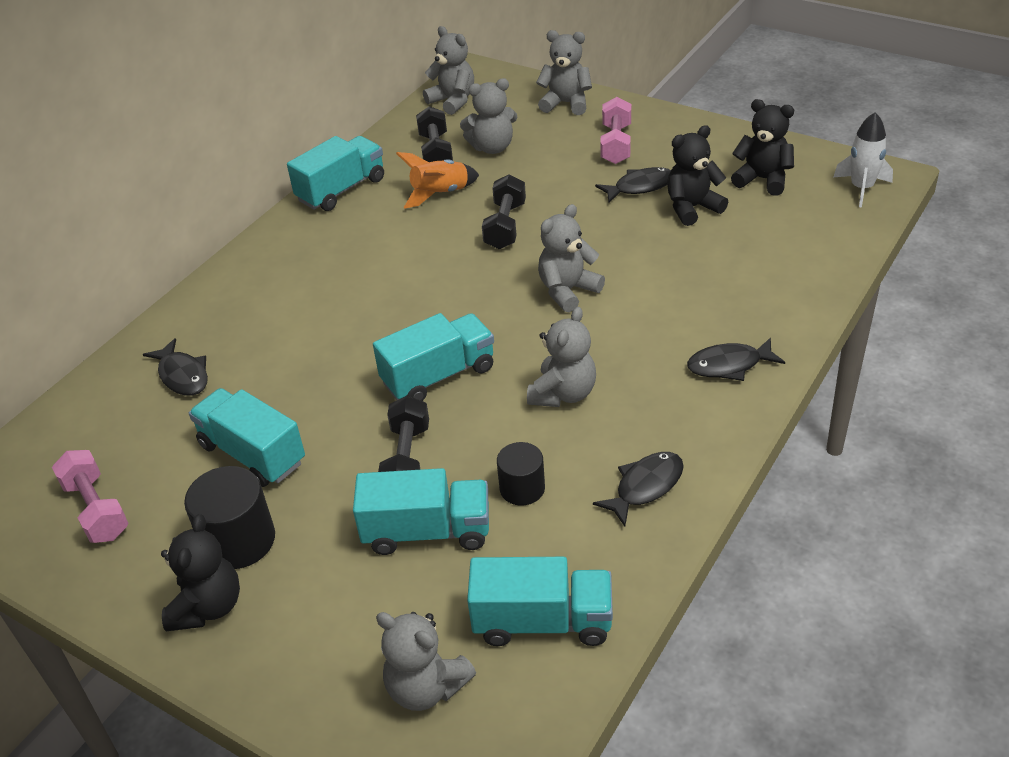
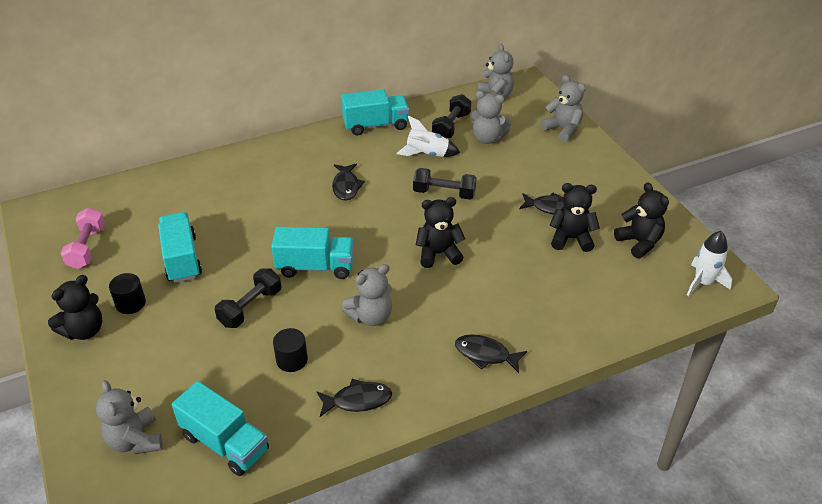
camera: 30 degrees right, 0 degrees up
(182, 375) = (192, 195): black fish -> black fish (346, 186)
(239, 540) = (130, 303): black cylinder -> black cylinder, size x0.63
(427, 531) = (220, 354): turquoise truck -> none
(440, 194) = (427, 154): orange rocket -> white rocket
(505, 226) = (444, 193): black dumbbell -> black dumbbell turned 60 degrees clockwise
(568, 291) = (438, 254): grey teddy bear -> black teddy bear
(616, 144) = (566, 172): pink dumbbell -> none

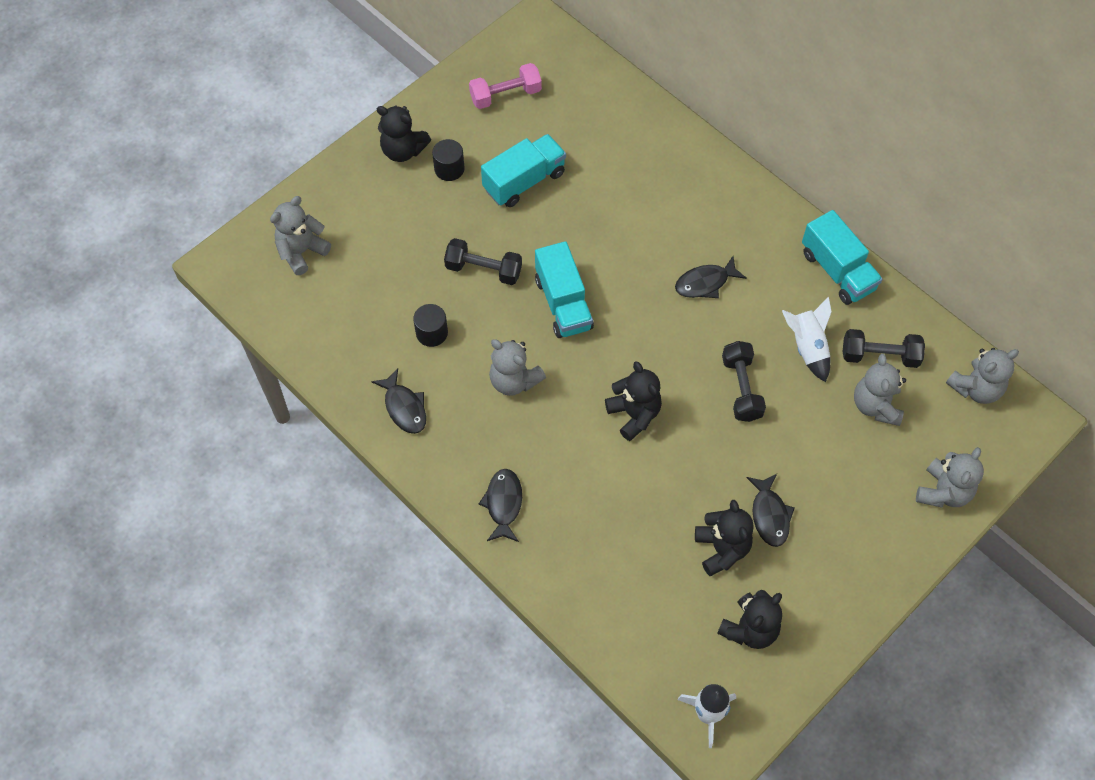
camera: 70 degrees right, 20 degrees up
(225, 443) = (321, 320): turquoise truck -> none

